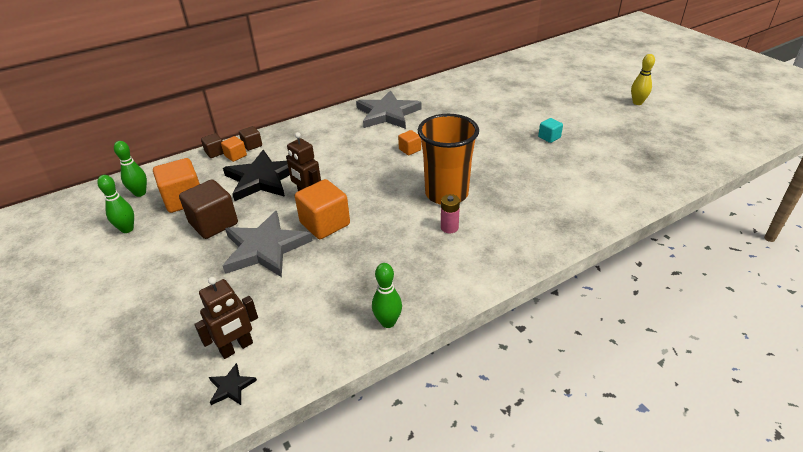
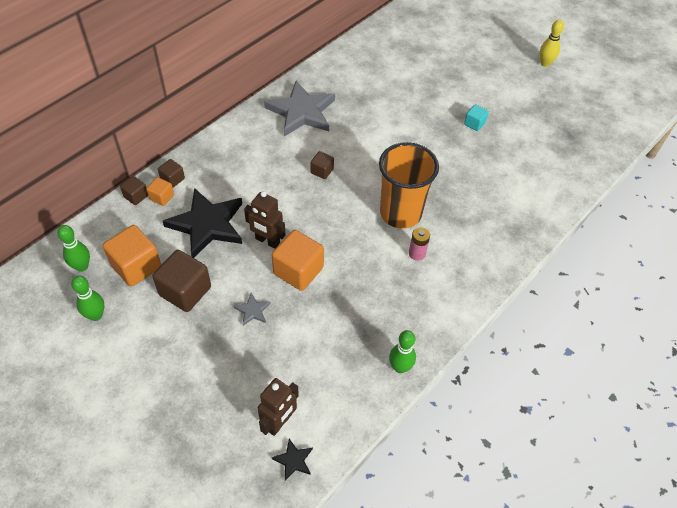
camera: 20 degrees left, 15 degrees up
(265, 248) = (252, 311): grey star -> grey star, size x0.42
(385, 154) = (322, 171): none -> brown cube
(410, 150) = (344, 160): orange cube -> none

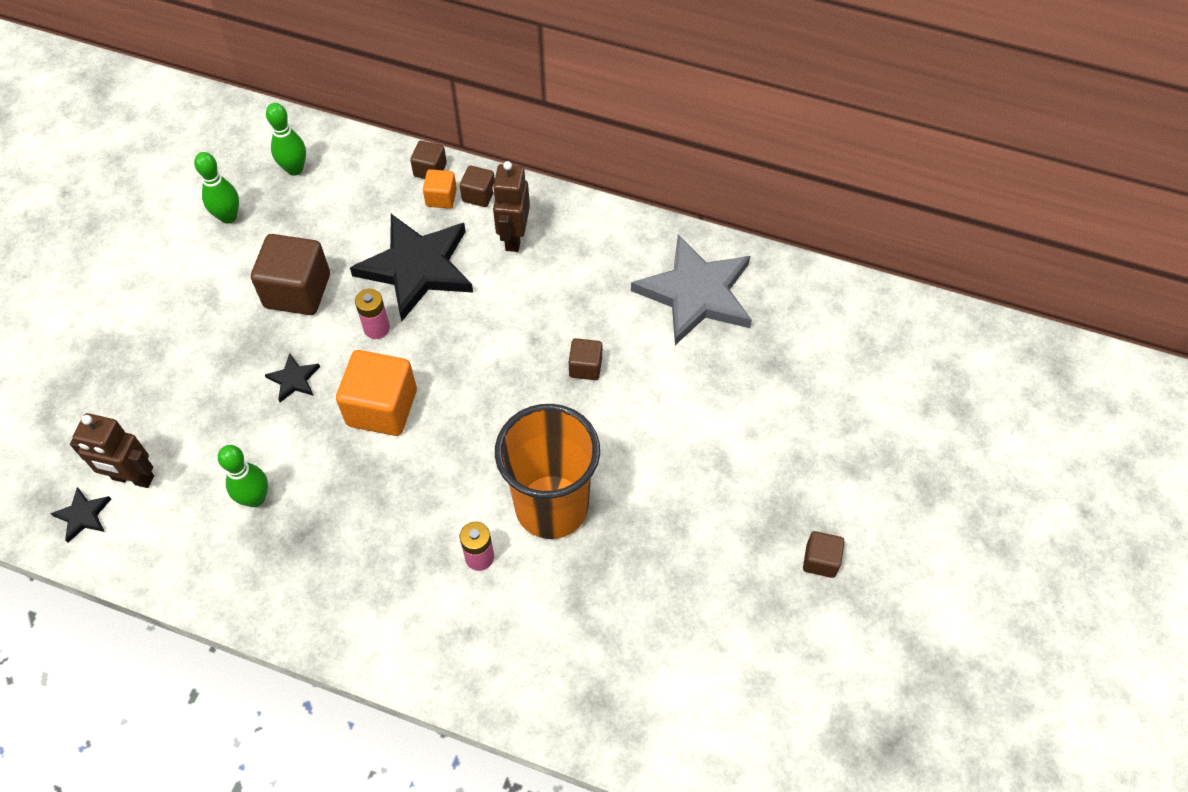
camera: 70 degrees right, 5 degrees up
(136, 266) = (316, 222): orange cube -> none
(240, 257) = (377, 328): none -> pink battery
(252, 311) = (294, 379): grey star -> black star
(267, 241) = (419, 349): brown robot -> brown robot (514, 237)
(400, 367) = (262, 600): green bowling pin -> green bowling pin (255, 498)
(474, 123) = (820, 560): turquoise cube -> brown cube
(545, 63) = (1073, 646): yellow bowling pin -> none

